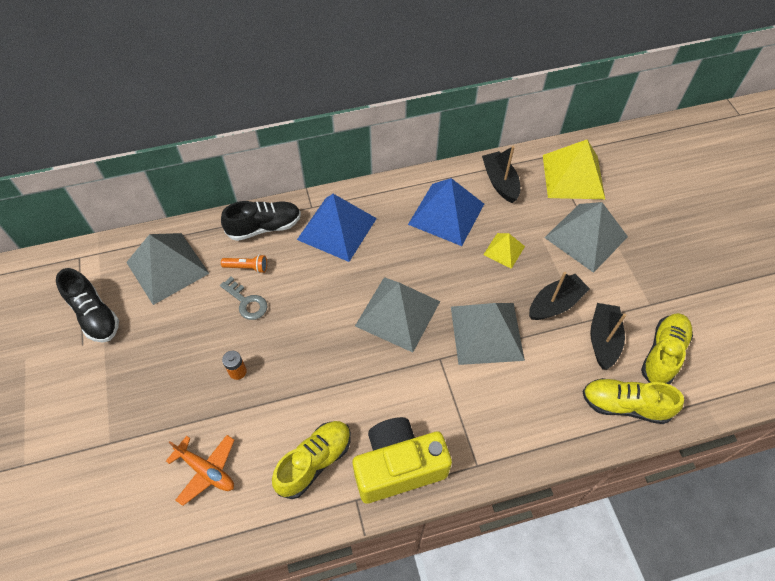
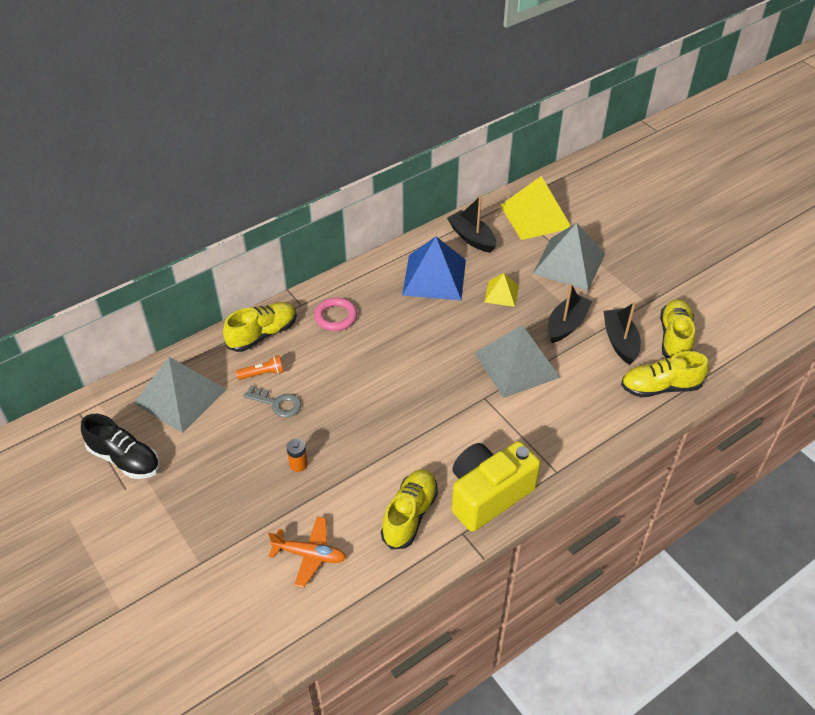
camera: 20 degrees left, 10 degrees down
(264, 227) = (262, 334): black shoe -> yellow shoe
(337, 229) = (335, 317): blue pyramid -> pink ring
(398, 313) = (428, 372): grey pyramid -> none

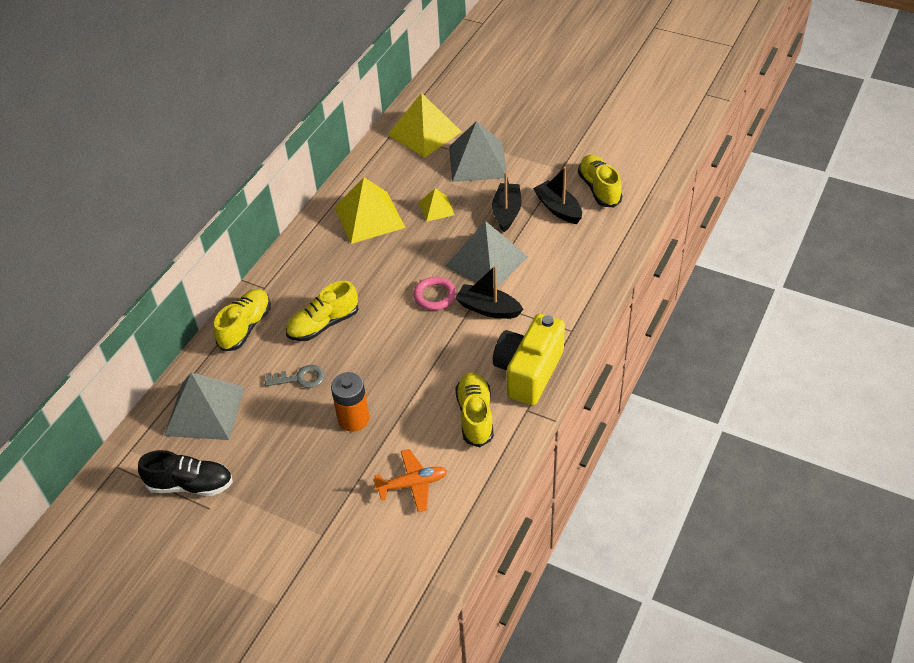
camera: 25 degrees left, 0 degrees up
(263, 374) = (269, 360): orange flashlight -> none
(298, 464) = (353, 419): orange battery -> orange battery, size x1.80
(335, 317) = (303, 285): pink ring -> pink ring (435, 296)
(434, 277) = (369, 217): blue pyramid -> yellow pyramid
(472, 238) = (380, 171): black boat -> black boat (488, 309)
(660, 387) = (611, 231): yellow shoe -> yellow shoe (323, 324)

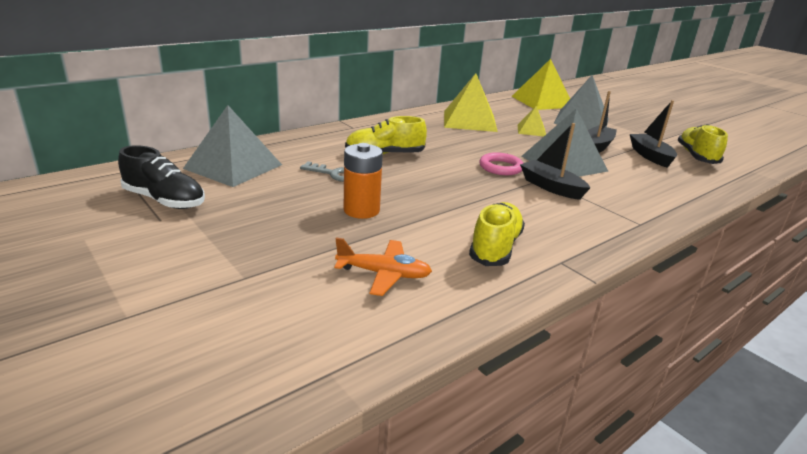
camera: 20 degrees right, 20 degrees down
(245, 327) = (318, 139): yellow shoe -> none
(528, 372) = (576, 236): yellow camera -> none

